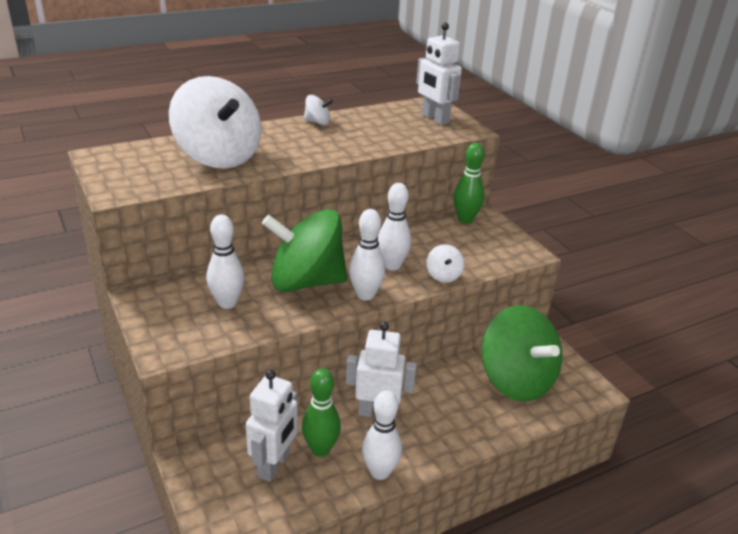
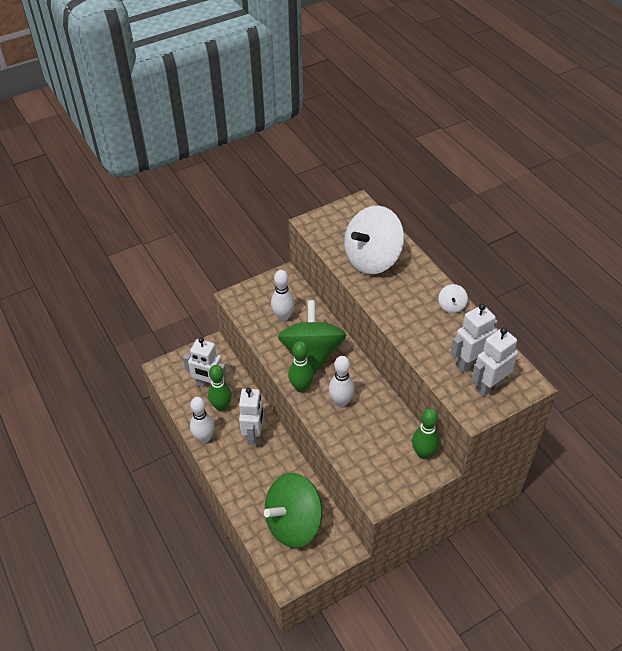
camera: 90 degrees right, 15 degrees up
(365, 295) = (301, 387): white bowling pin -> green bowling pin
(403, 124) = (469, 363): none -> white robot
(443, 275) = (333, 435): white spinning top -> none

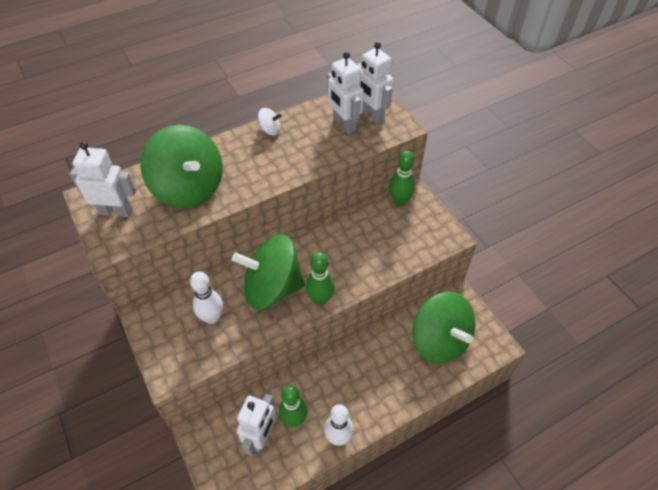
camera: 90 degrees left, 5 degrees up
(254, 434) = (334, 381): white robot -> white robot (116, 211)
(341, 402) = (340, 263): white bowling pin -> none
(372, 259) = (189, 188): white spinning top -> green spinning top

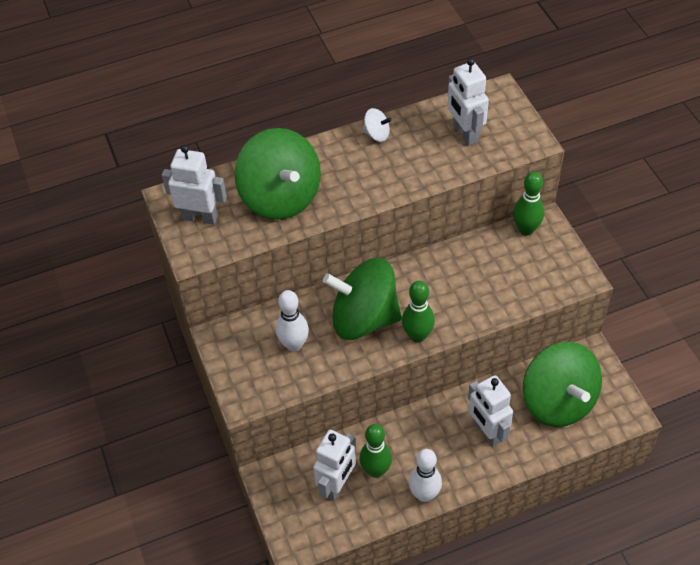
camera: 10 degrees right, 0 degrees up
(371, 115) = (499, 123): white robot -> white robot (487, 432)

